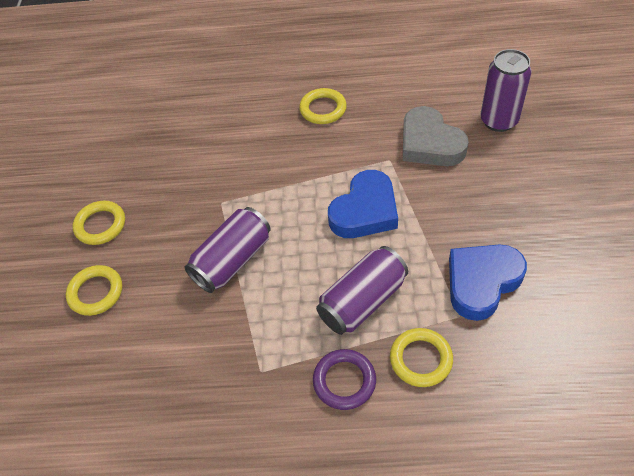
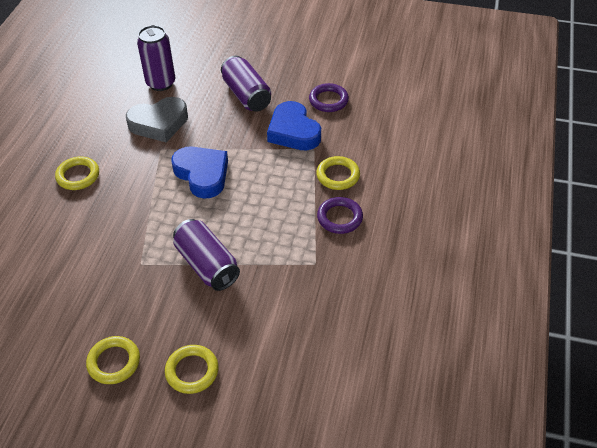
camera: 80 degrees left, 5 degrees down
(362, 301) = (281, 194): purple can -> purple can (246, 95)
(568, 308) = (328, 100): none -> purple ring

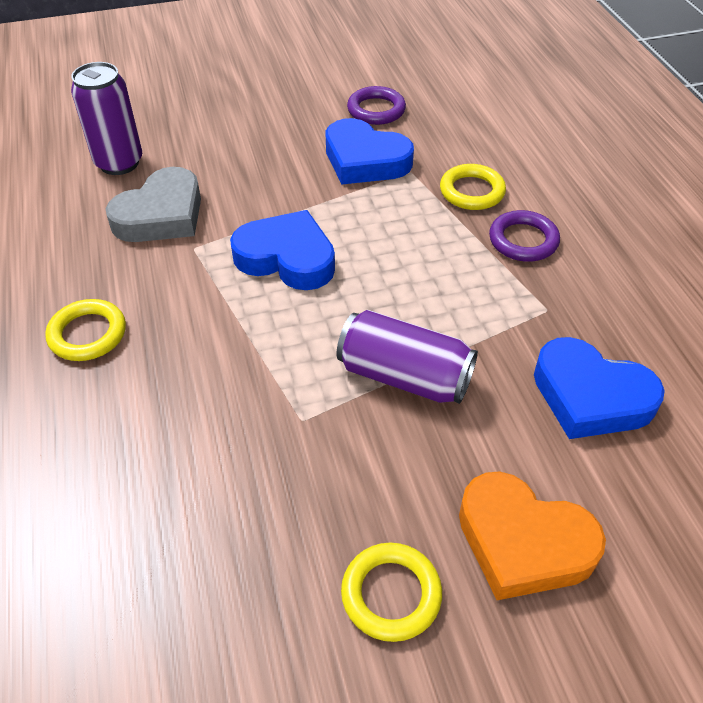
camera: 30 degrees left, 0 degrees up
(192, 371) = (523, 542): yellow ring -> orange heart
(246, 95) = (260, 138): purple can -> none
(292, 320) = (590, 396): none -> blue heart

